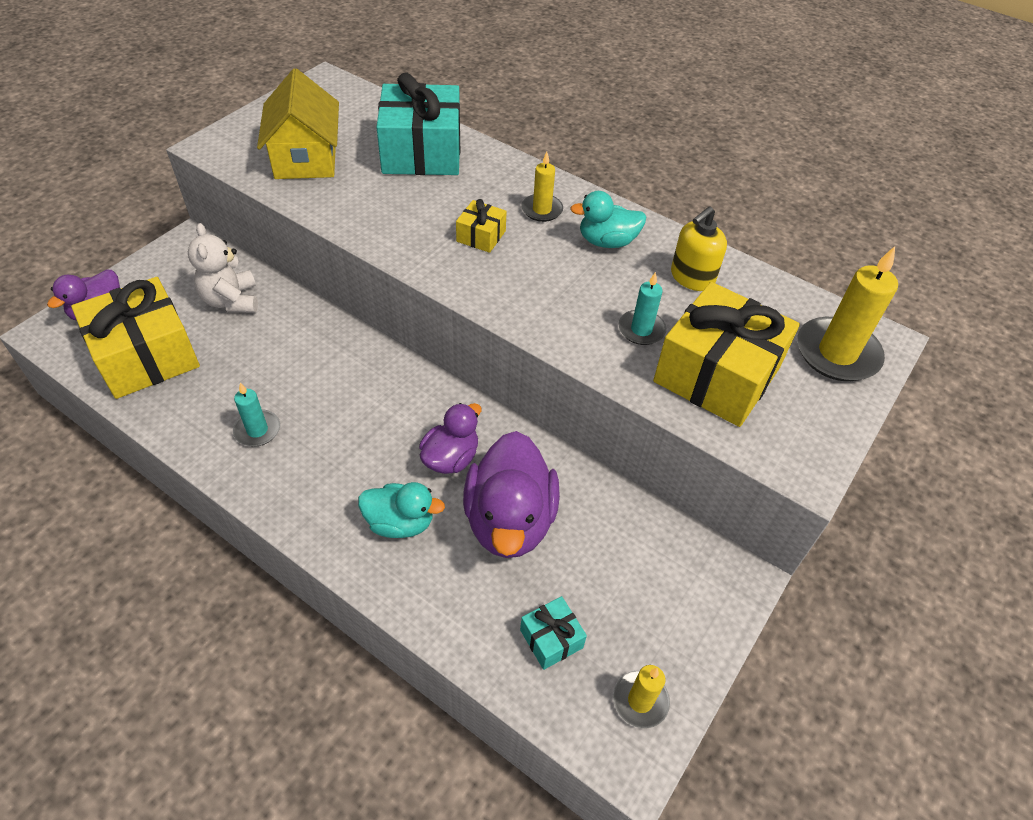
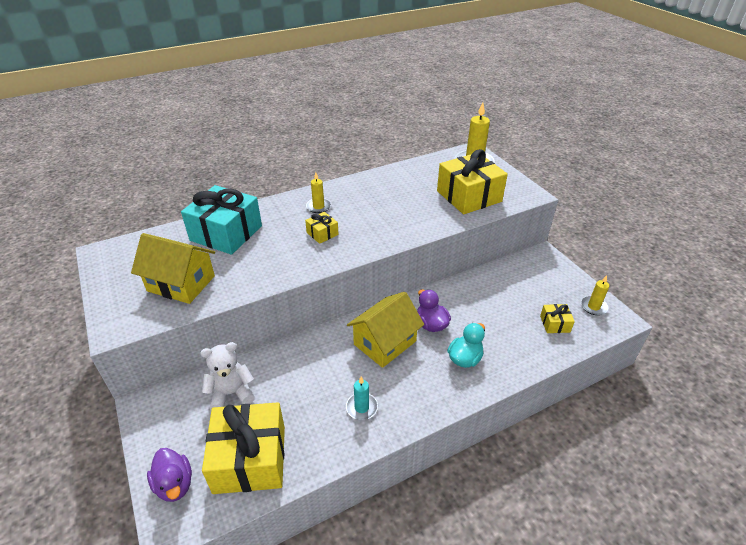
camera: 60 degrees left, 10 degrees down
(231, 301) = (231, 393): white teddy bear -> white teddy bear turned 150 degrees clockwise
(384, 415) = (385, 343): none -> yellow house
(509, 520) = (482, 315): purple duck -> none
(551, 639) = (555, 324): turquoise gift -> yellow gift
(607, 241) = (360, 195): turquoise duck -> none
(641, 329) = (428, 206): turquoise candle -> none
(692, 277) = (404, 180): yellow soap dispenser -> none

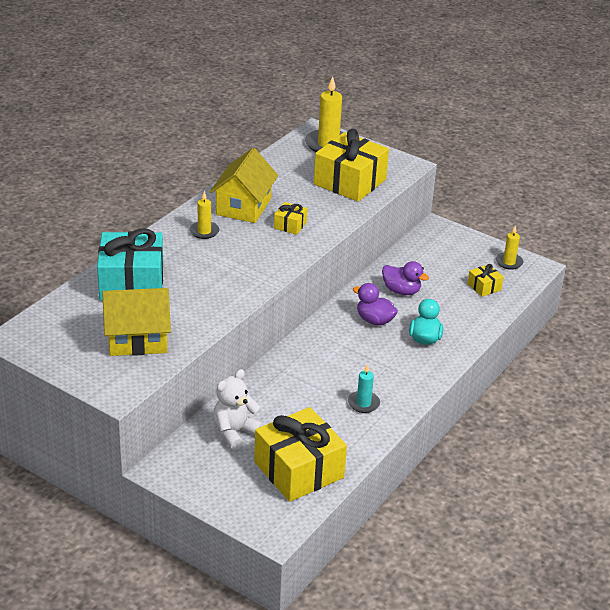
camera: 30 degrees left, 5 degrees down
(175, 484) = (250, 508): purple duck -> purple duck (401, 291)
(322, 233) = (234, 256): yellow gift -> yellow gift (290, 225)
(385, 343) = (343, 348): yellow house -> yellow house (243, 206)

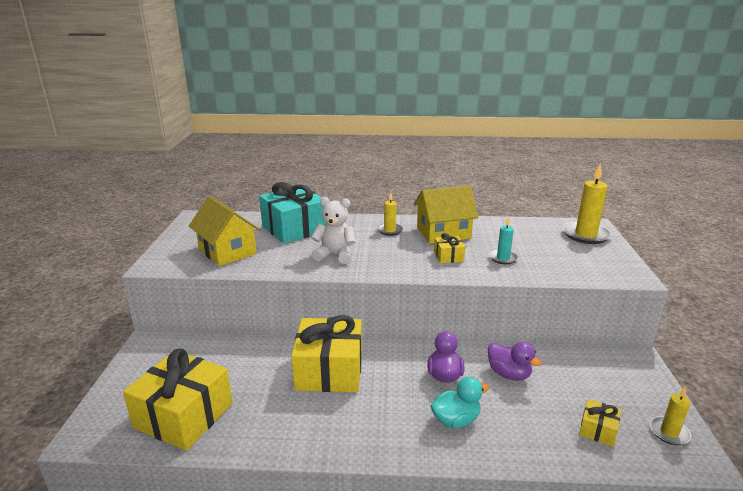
camera: 60 degrees right, 10 degrees down
(235, 432) = (215, 359): white teddy bear -> white teddy bear (335, 255)
(350, 182) = (553, 260): yellow gift -> yellow gift (329, 370)
(363, 403) = (312, 418): turquoise candle -> turquoise candle (503, 258)
(401, 291) = (509, 374): purple duck -> purple duck turned 45 degrees counterclockwise

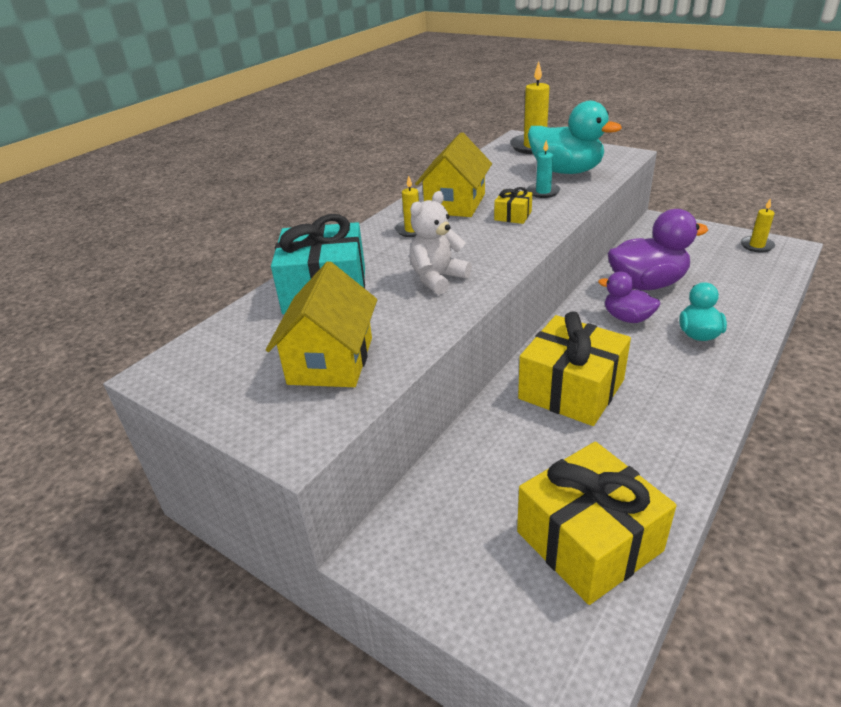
camera: 55 degrees left, 10 degrees up
(227, 251) = (331, 360): yellow house -> yellow house turned 75 degrees counterclockwise
(509, 374) = (647, 284): purple duck -> purple duck, size x1.70
(555, 258) = (566, 171): none -> turquoise duck
(598, 430) = (742, 272): yellow gift -> none

